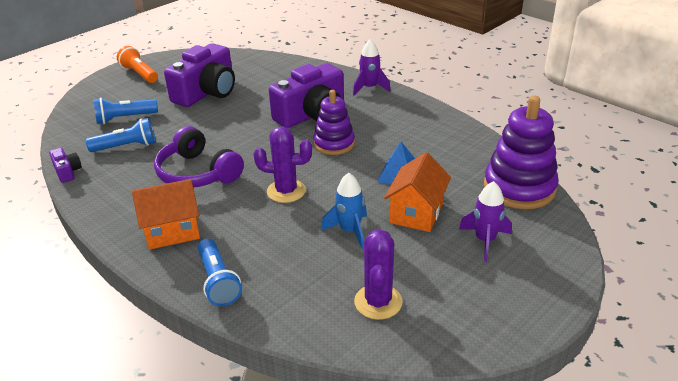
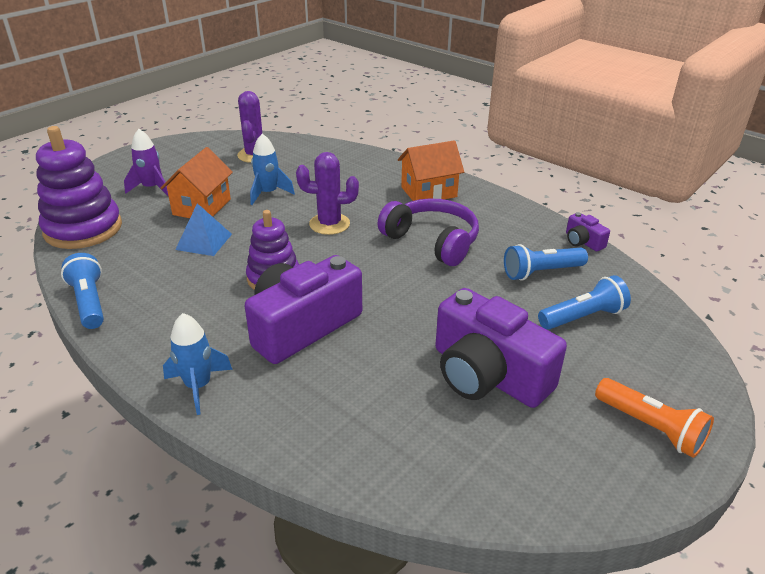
camera: 175 degrees right, 0 degrees up
(207, 92) = (487, 374): purple camera -> purple camera turned 75 degrees counterclockwise
(218, 281) = (374, 163): blue flashlight -> blue flashlight (89, 302)
(369, 88) = (198, 386): purple rocket -> blue rocket

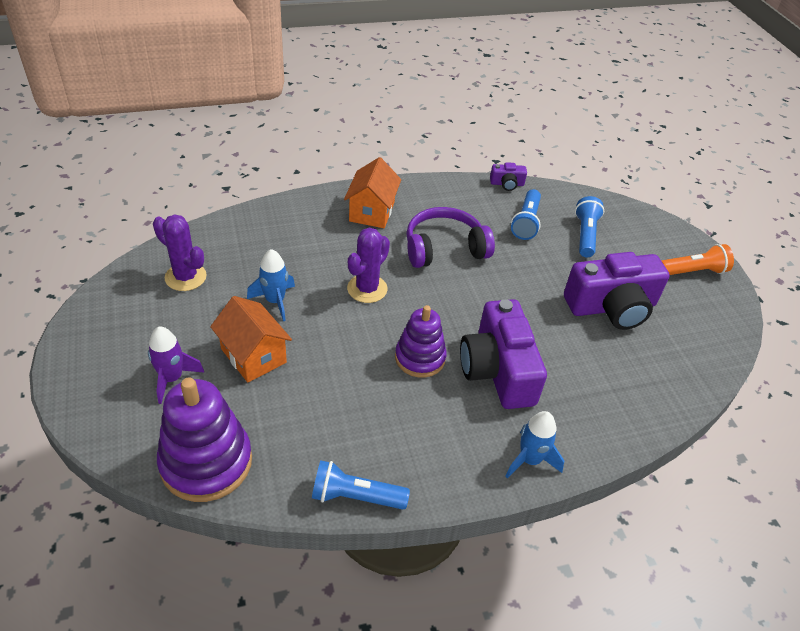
camera: 60 degrees left, 10 degrees up
(204, 241) = (321, 379): blue pyramid -> none

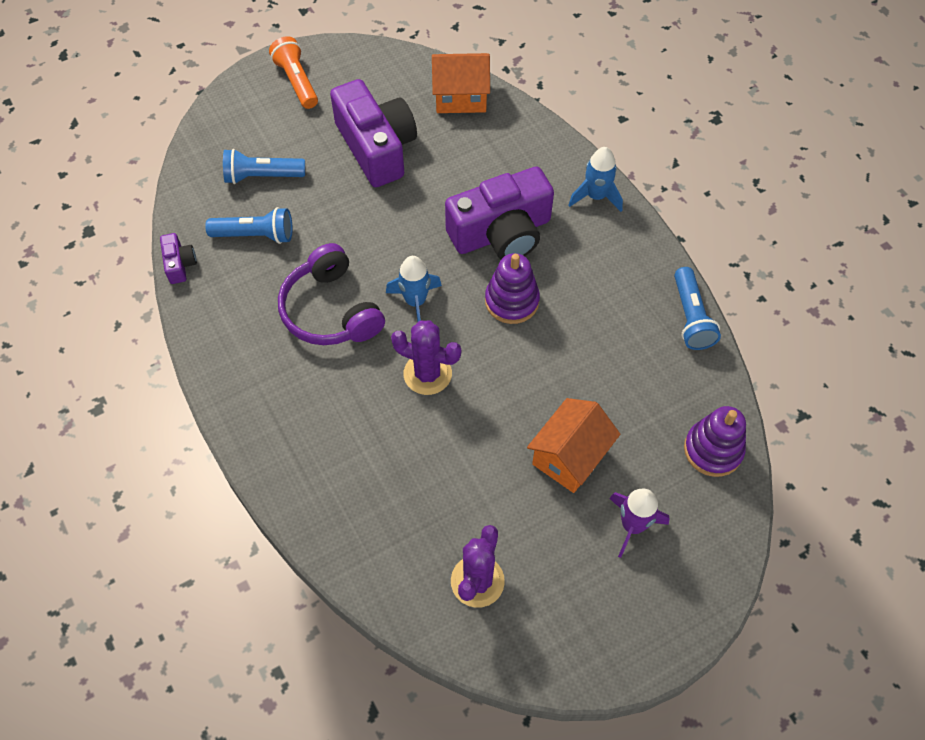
camera: 100 degrees left, 15 degrees up
(206, 462) = (713, 450): purple stacking toy -> purple stacking toy, size x0.65
(275, 301) = (481, 463): blue rocket -> blue rocket (415, 301)
(372, 211) = (282, 404): orange house -> orange house (460, 97)

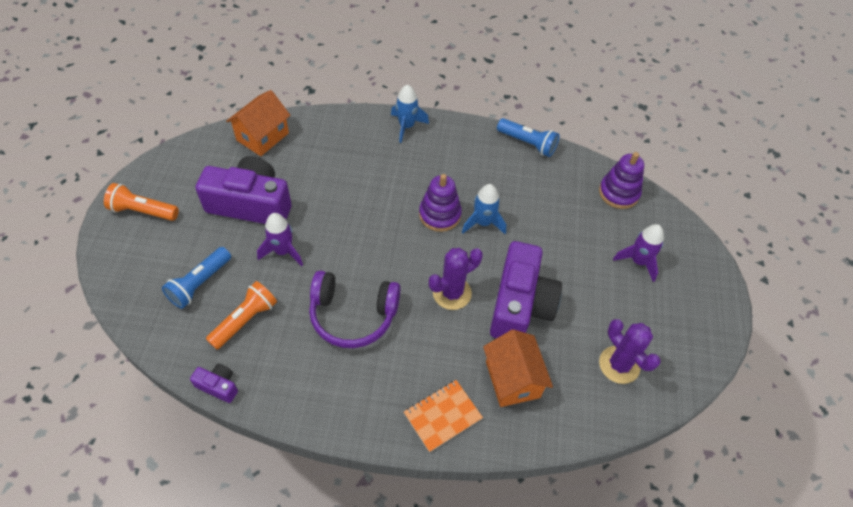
camera: 55 degrees left, 5 degrees down
(255, 235) = (245, 320): blue flashlight -> orange flashlight
(288, 454) = (442, 416): none -> orange notebook
(349, 208) = (283, 251): none -> purple rocket
(415, 301) = (392, 263): blue rocket -> blue rocket (483, 223)
(501, 233) = (386, 186): purple camera -> purple camera (520, 304)
(570, 456) = (571, 260): orange house -> orange house (512, 379)

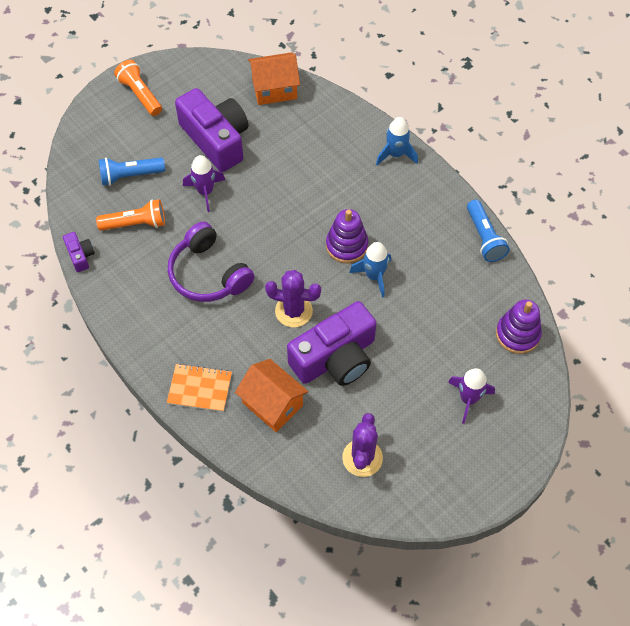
camera: 45 degrees right, 5 degrees up
(512, 379) = (272, 404): orange house -> orange house turned 75 degrees counterclockwise

